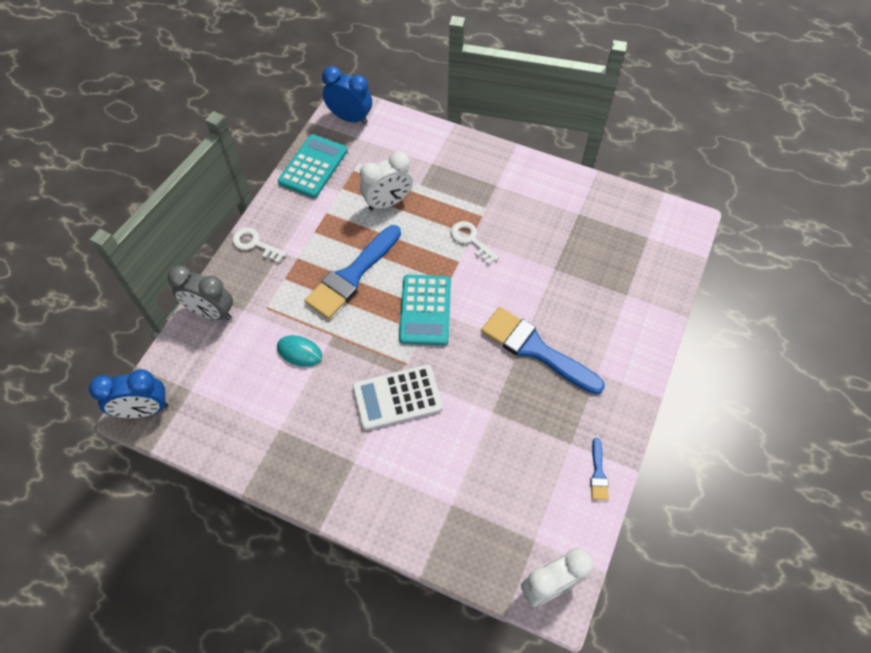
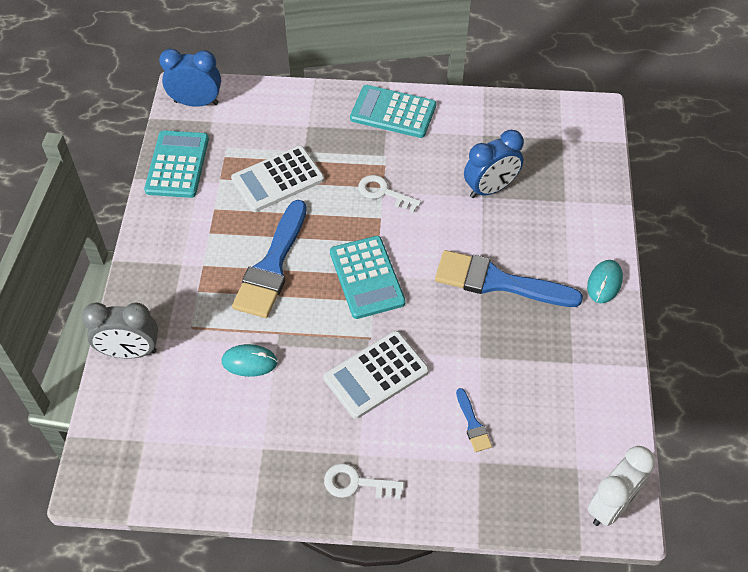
camera: 20 degrees left, 5 degrees down
(144, 410) = (99, 478): blue clock -> blue clock (490, 188)
(255, 244) = (148, 265): white key -> white key (357, 483)
(388, 202) = (277, 179): white clock -> white calculator
(508, 171) = (393, 112): none -> turquoise calculator
(598, 473) = (611, 382): blue brush -> blue brush (473, 424)
(630, 380) = (604, 283): none -> turquoise mouse

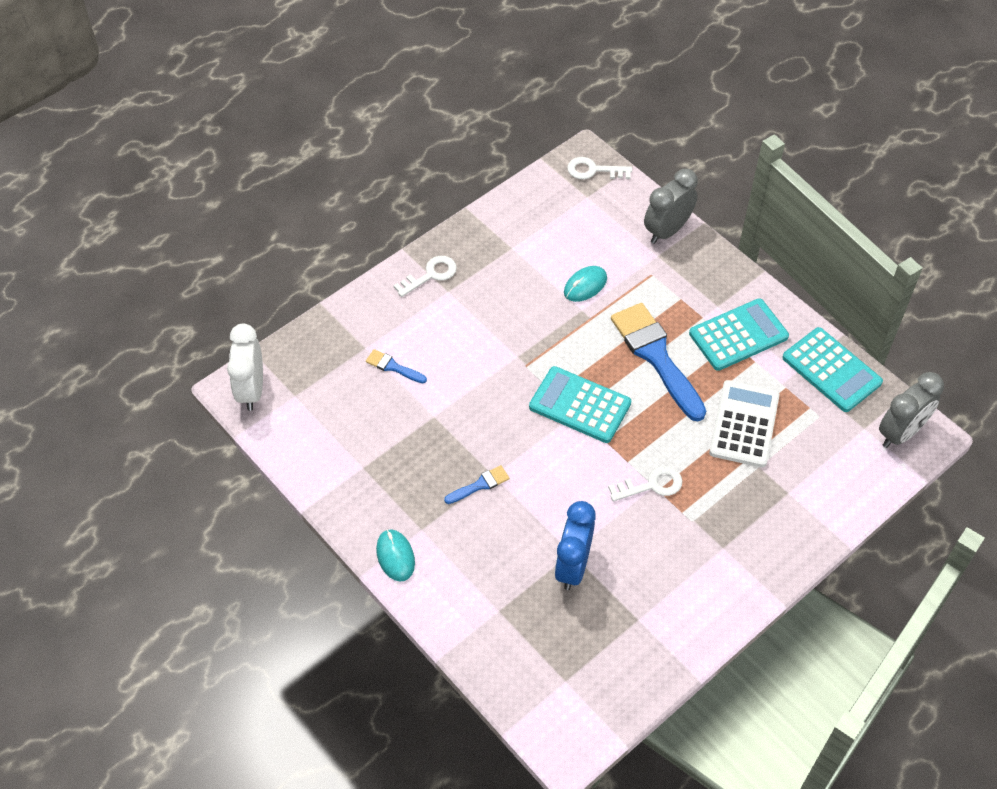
camera: 135 degrees right, 0 degrees up
(104, 461) = (594, 170): none -> white key
(196, 102) = (900, 433): blue clock -> grey clock
(376, 374) = (493, 345): white calculator -> none
(393, 112) = (740, 572): turquoise calculator -> turquoise calculator (738, 335)
(497, 282) = (480, 485): blue brush -> blue brush, size x0.44

